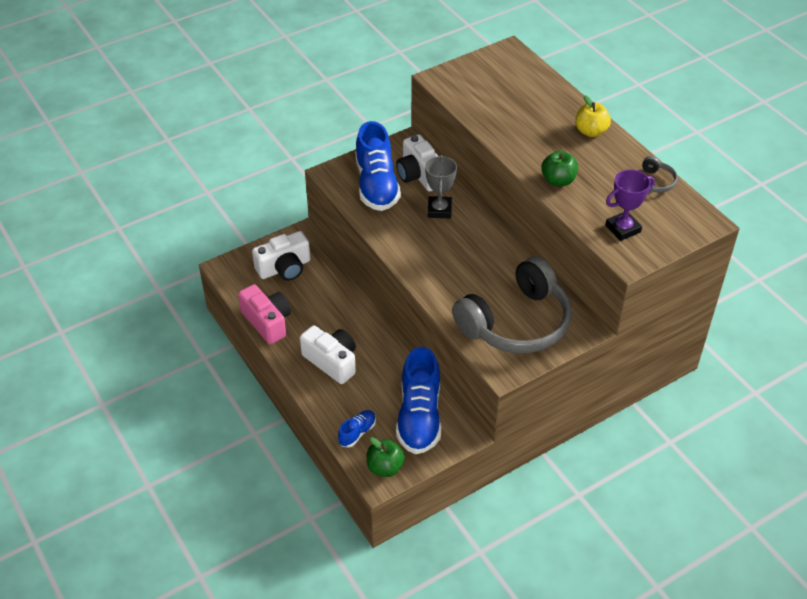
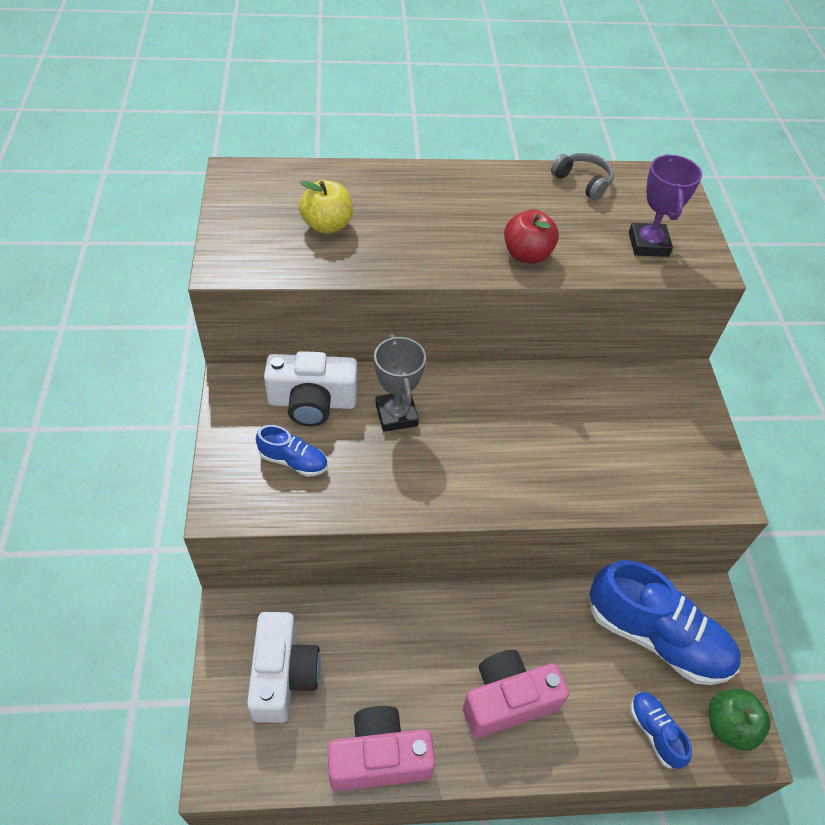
camera: 65 degrees left, 5 degrees up
(332, 361) = (507, 700): white camera -> pink camera
(376, 185) = (293, 461): blue shoe -> blue shoe, size x0.47
(439, 210) = (396, 415): grey trophy -> grey trophy turned 45 degrees clockwise
(516, 322) = (648, 439): grey headphones -> none
(558, 180) = (527, 255): green apple -> red apple
(590, 131) = (455, 185): yellow apple -> yellow apple (327, 225)

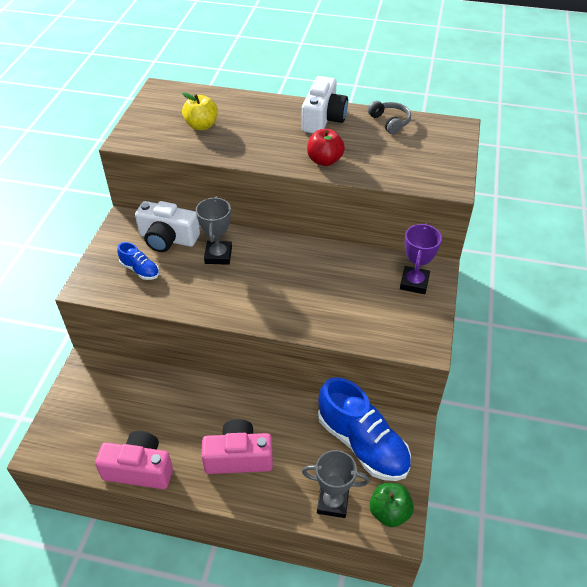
camera: 20 degrees right, 5 degrees down
(283, 675) = (101, 407): white camera -> white camera (323, 119)
(648, 244) = (415, 166): purple trophy -> purple trophy (414, 283)
(655, 732) = (332, 502): blue shoe -> grey trophy

